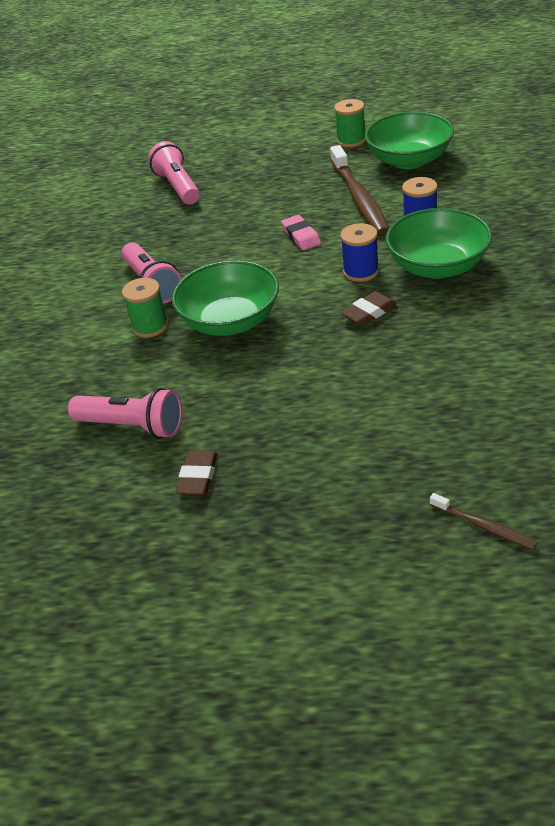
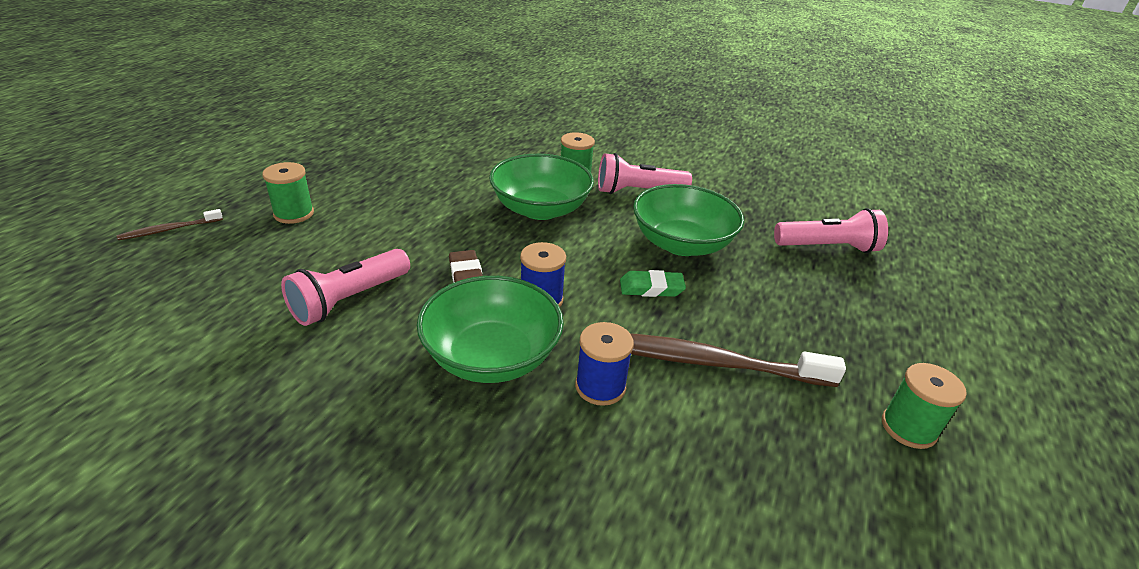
camera: 105 degrees right, 5 degrees down
(132, 426) = (464, 148): pink flashlight -> pink flashlight (349, 300)
(198, 476) = (385, 155): brown eraser -> none
(301, 236) = (651, 288): pink eraser -> green eraser
(375, 461) = (294, 214): none -> green spool
(409, 160) = (800, 463): green bowl -> green bowl (681, 243)

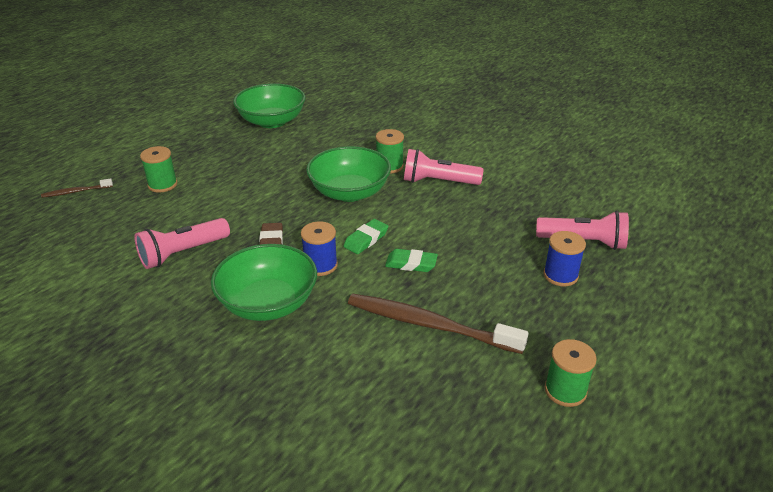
camera: 15 degrees right, 0 degrees up
(584, 263) = (366, 239): none -> green eraser
(600, 386) = (338, 333): blue spool -> blue spool (560, 275)
(681, 243) = (454, 229): green bowl -> green bowl (272, 121)

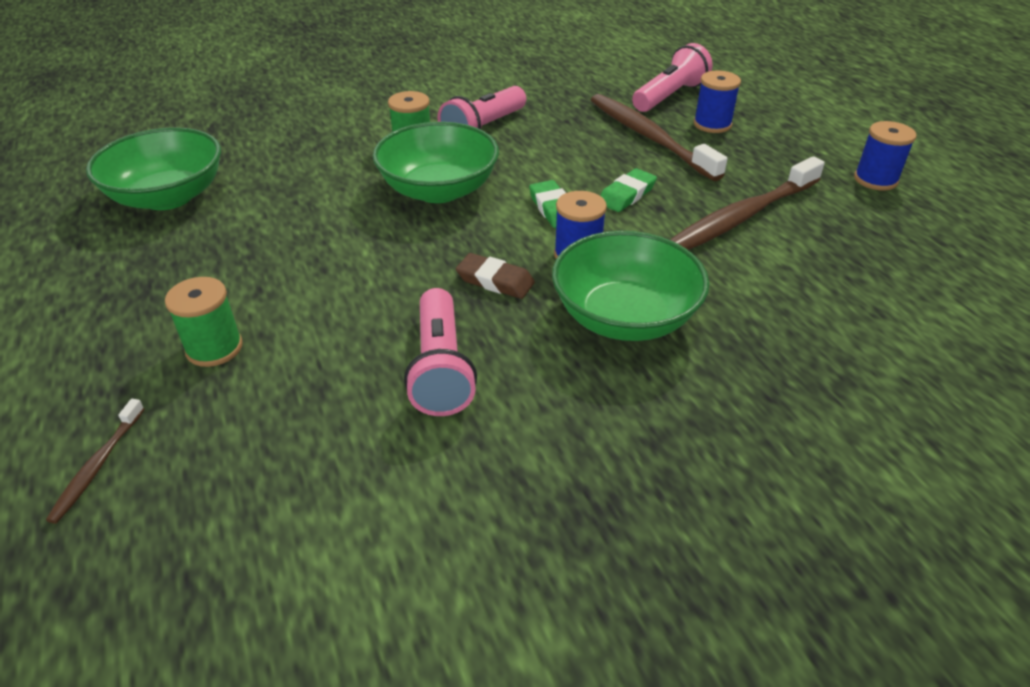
camera: 60 degrees left, 5 degrees up
(504, 250) = (649, 137): none -> brown toothbrush
(565, 391) = (875, 180): green spool -> blue spool

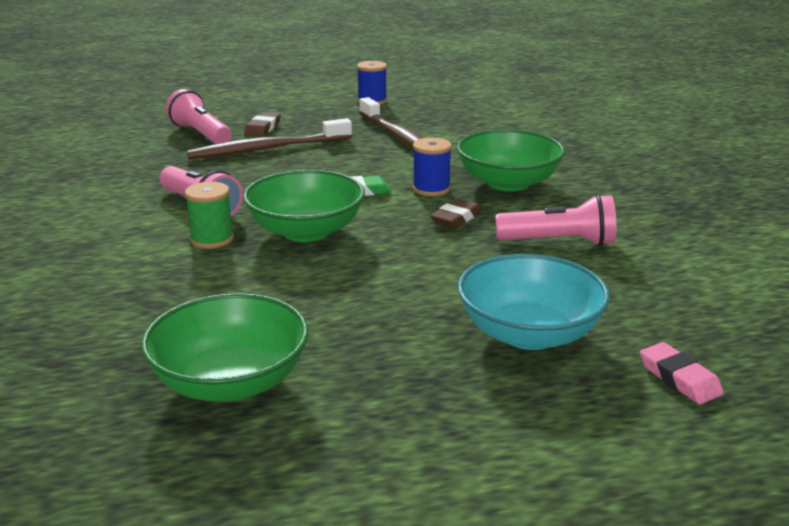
camera: 80 degrees left, 15 degrees down
(97, 466) = (679, 378): brown toothbrush -> pink eraser
(214, 348) = (529, 333): green spool -> turquoise bowl
(626, 195) = (354, 166): green eraser -> none
(712, 124) = (262, 128): blue spool -> brown eraser

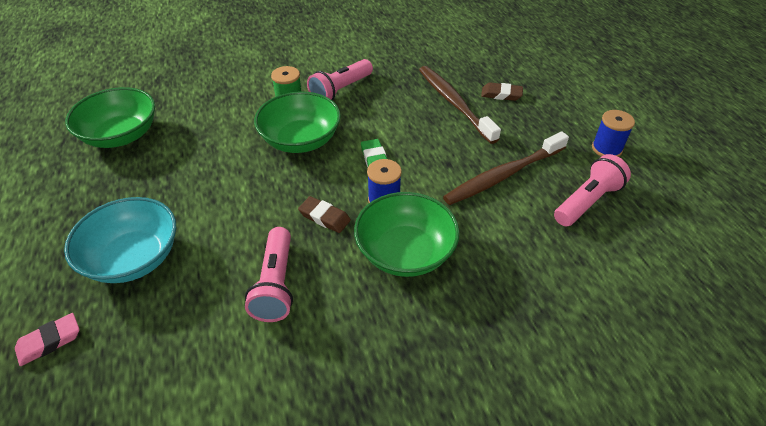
camera: 85 degrees right, 20 degrees up
(200, 134) = (476, 68): pink flashlight -> pink flashlight (587, 201)

